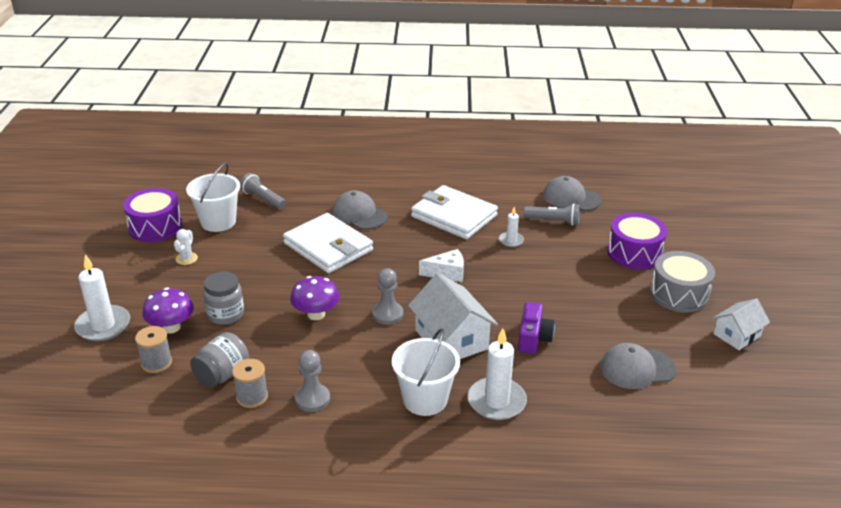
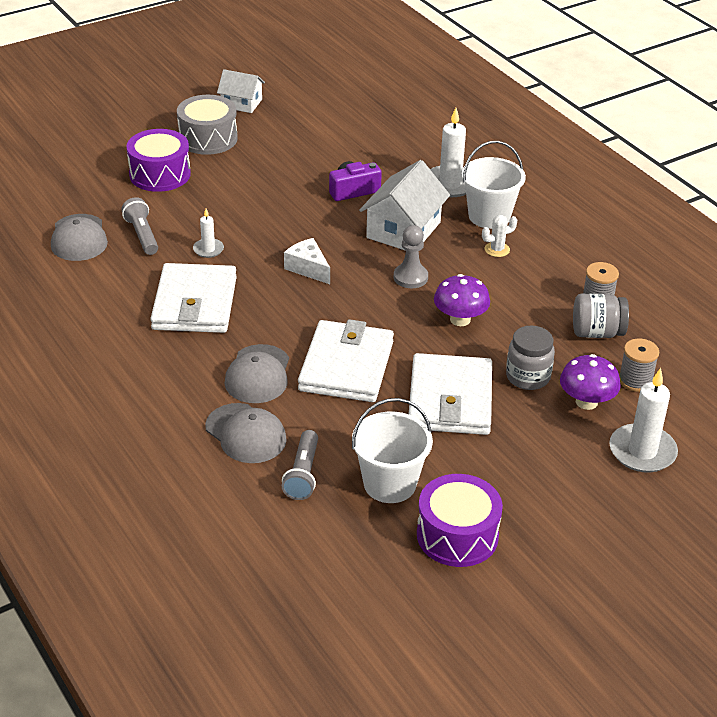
camera: 125 degrees left, 5 degrees up
(186, 258) = (482, 463): white cactus -> white cactus (497, 249)
(249, 272) = (450, 399): none -> white wallet
(312, 399) = (558, 270): grey pawn -> none
(637, 368) = (336, 135): grey cap -> grey cap (246, 434)

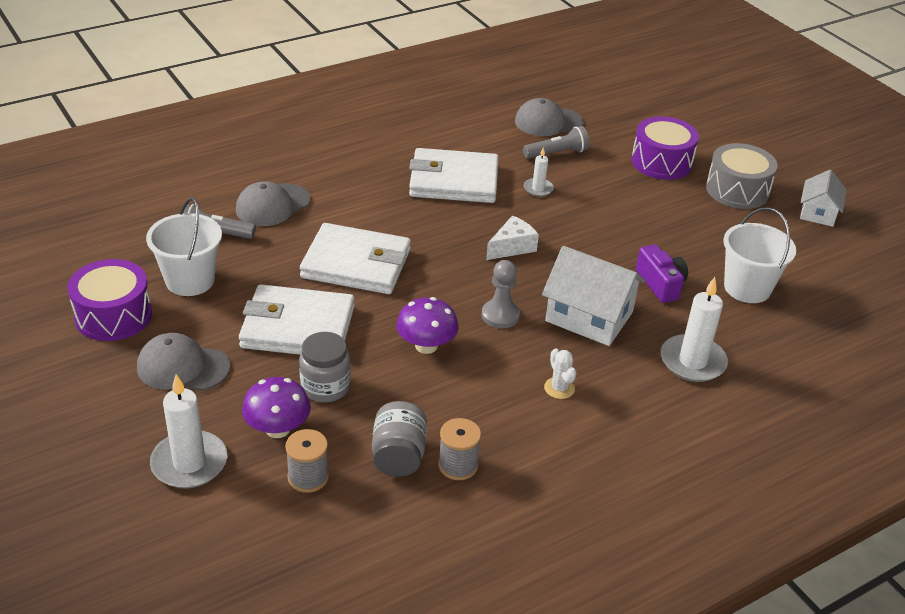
camera: 90 degrees right, 0 degrees up
(258, 374) = (350, 213): grey cap -> grey cap (183, 367)
(489, 216) = (628, 389): white bucket -> white bucket (747, 288)

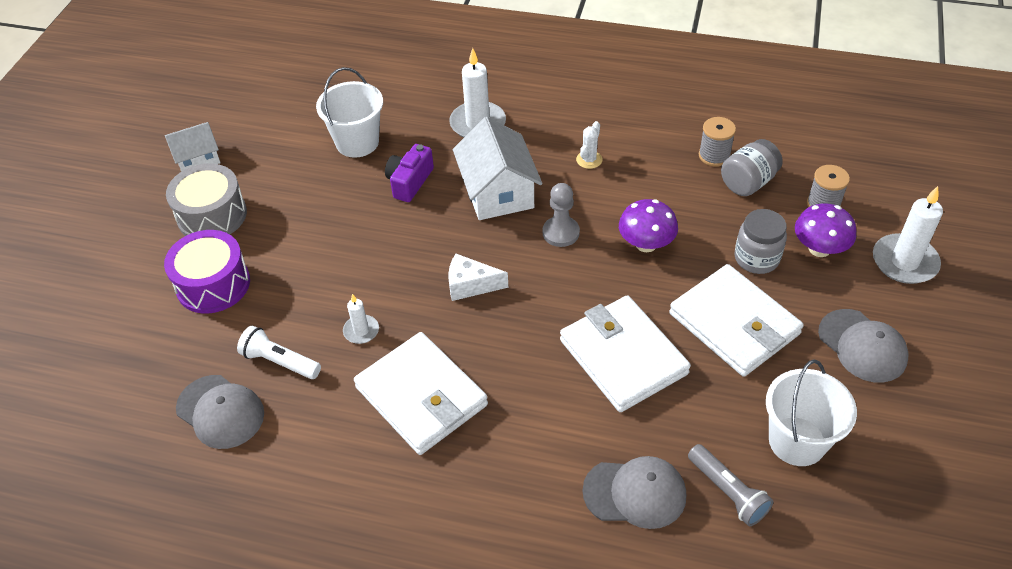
camera: 130 degrees left, 10 degrees up
(113, 315) = (898, 444): purple drum -> none
(557, 153) = (280, 362): grey flashlight -> white flashlight

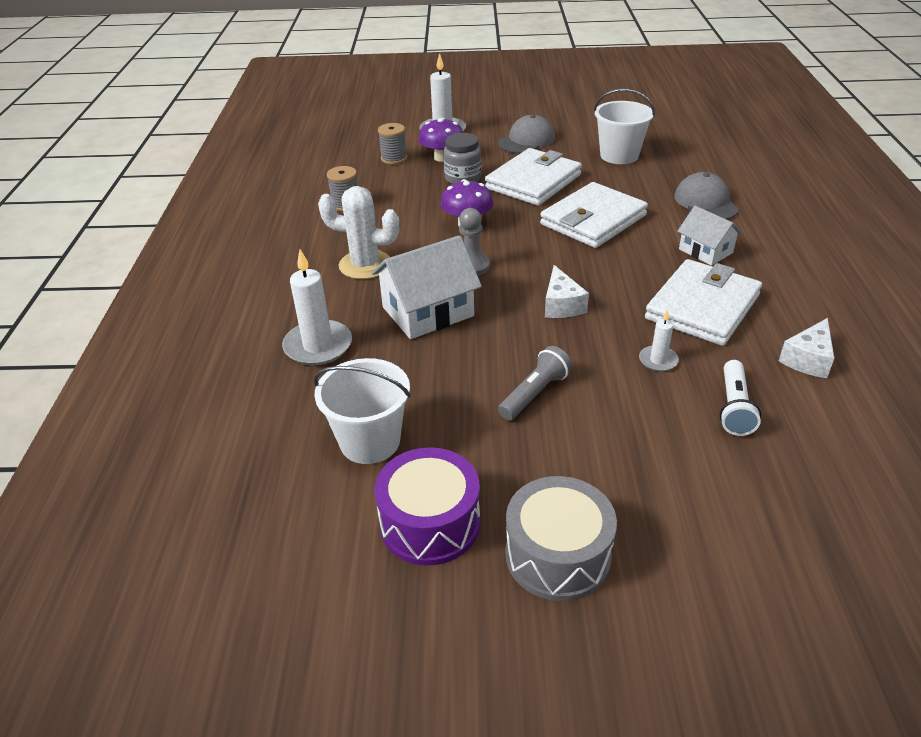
camera: 105 degrees left, 10 degrees down
(198, 159) = (446, 626): white house -> white house (705, 251)
(213, 284) = (671, 505): purple drum -> purple drum (430, 523)
(220, 412) = (824, 433): grey cap -> none
(307, 448) = (808, 359): none -> white cheese
(409, 182) = (431, 377): purple camera -> none
(589, 160) = (365, 265): white cactus -> white cactus, size x1.96
(728, 492) = (676, 173): grey flashlight -> grey flashlight (535, 393)
(748, 182) = (377, 188): grey jar -> none

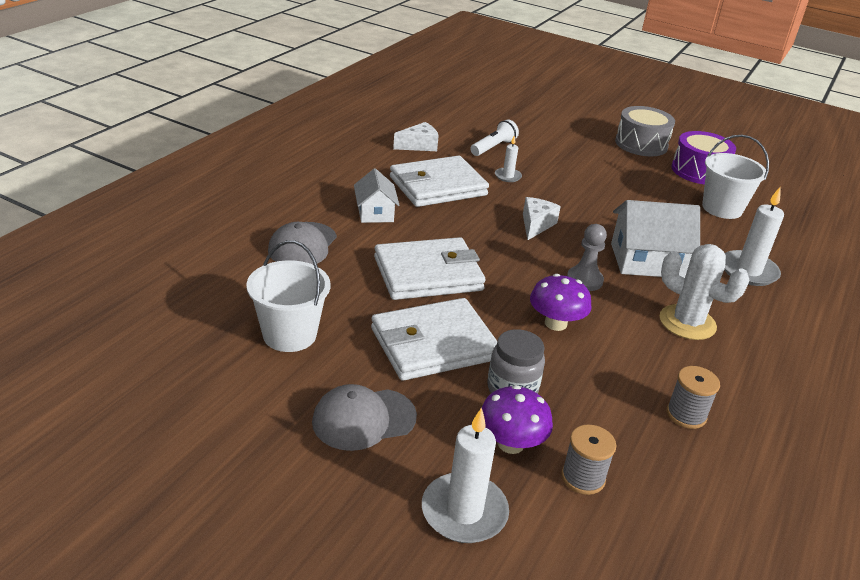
camera: 155 degrees left, 5 degrees down
(535, 393) = (603, 191): grey flashlight -> none

